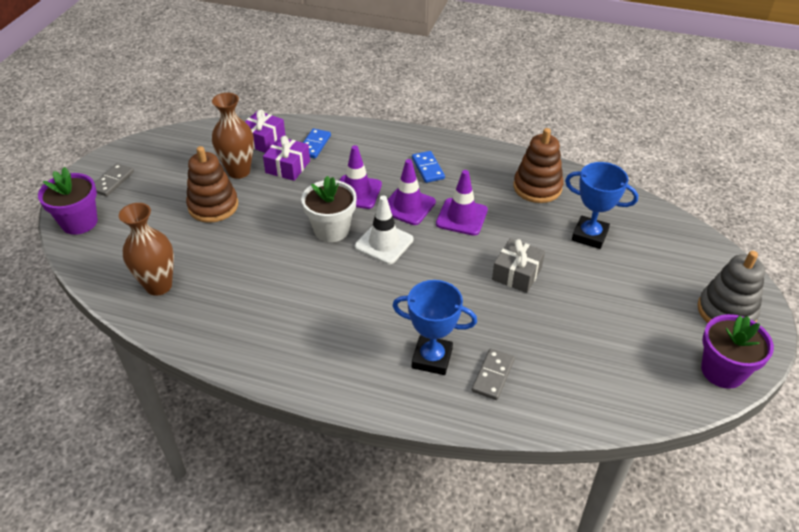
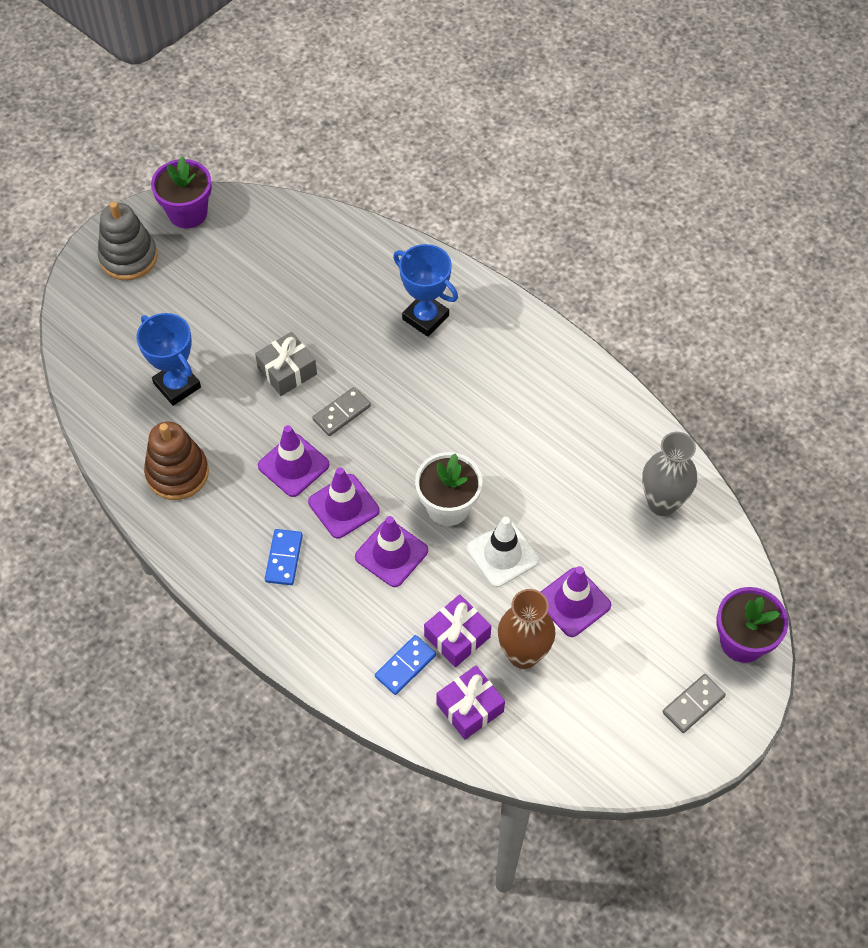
camera: 155 degrees left, 15 degrees up
(159, 286) = (662, 503): brown vase -> grey vase
(213, 206) = (573, 602): brown stacking toy -> purple traffic cone
(384, 243) = (399, 464): white traffic cone -> white traffic cone (502, 554)
(493, 375) = (382, 282): grey domino -> grey domino (341, 413)

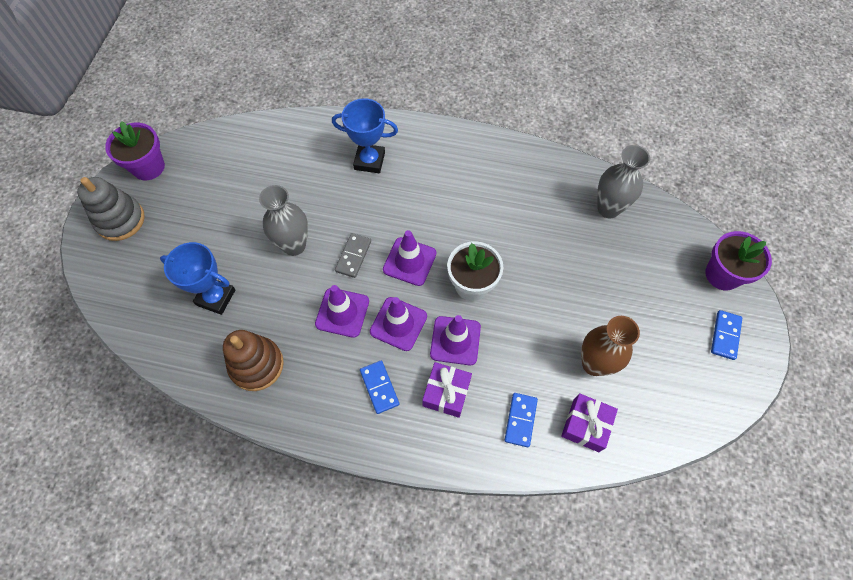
camera: 30 degrees left, 5 degrees up
(287, 371) = (294, 245): grey gift -> grey vase
(457, 636) = (541, 376): purple gift -> purple gift (446, 393)
(502, 554) = (531, 299): white traffic cone -> none
(573, 602) = (600, 307): purple traffic cone -> purple traffic cone (409, 261)
(693, 704) = (725, 335): grey domino -> blue domino

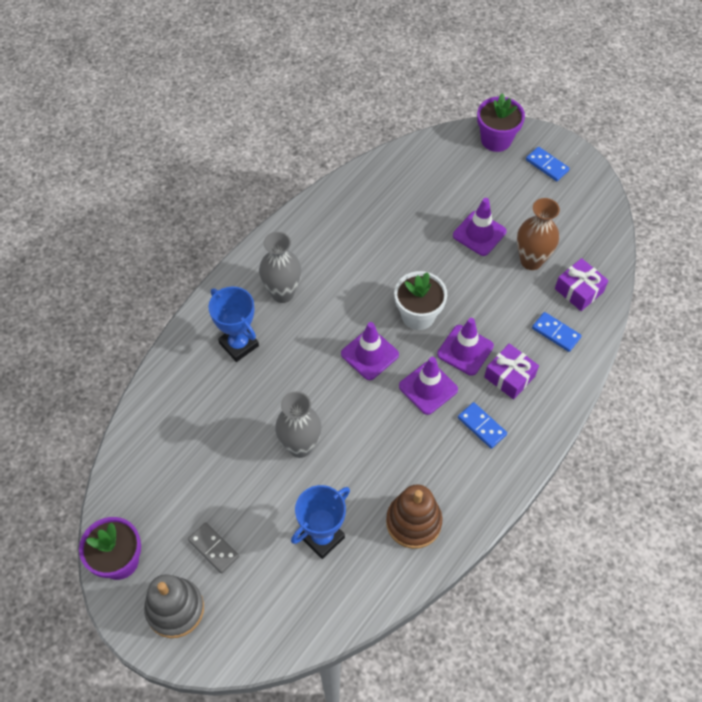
camera: 65 degrees left, 5 degrees down
(342, 312) = (394, 429): purple traffic cone -> purple traffic cone (479, 233)
(353, 256) = (340, 398): grey domino -> grey domino (214, 548)
(369, 161) = (239, 344): blue trophy -> blue trophy turned 75 degrees counterclockwise
(379, 387) = (482, 426): blue domino -> blue domino turned 45 degrees clockwise
(608, 208) = (396, 183): grey vase -> grey vase (282, 293)

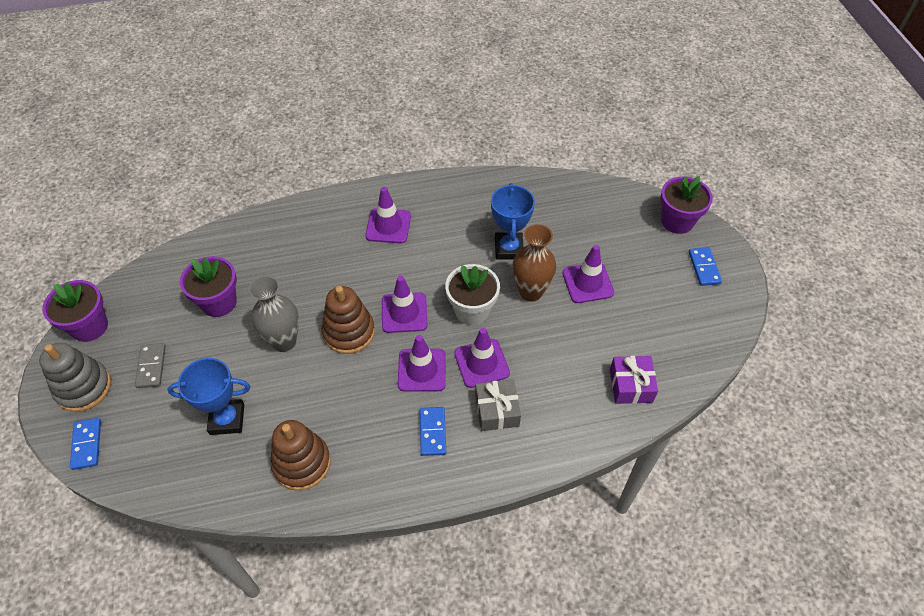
camera: 40 degrees right, 5 degrees down
(211, 456) = (219, 302): none -> purple flower pot
(239, 344) = (320, 240): blue trophy -> blue trophy (508, 249)
(282, 293) = (388, 226): grey vase -> purple traffic cone
(343, 401) = (349, 332): none -> brown stacking toy
(509, 376) = (497, 410): purple gift -> grey gift
(531, 261) = (611, 333): brown vase -> brown vase (531, 292)
(556, 333) = (573, 405): blue domino -> blue domino (86, 444)

